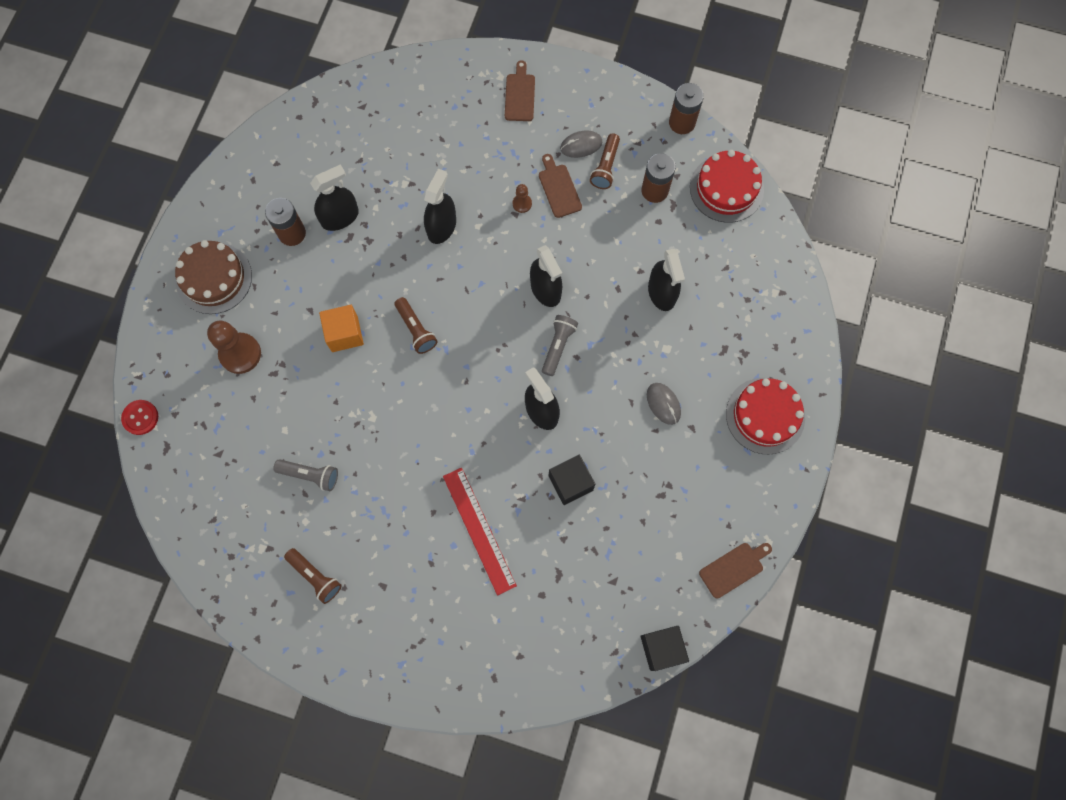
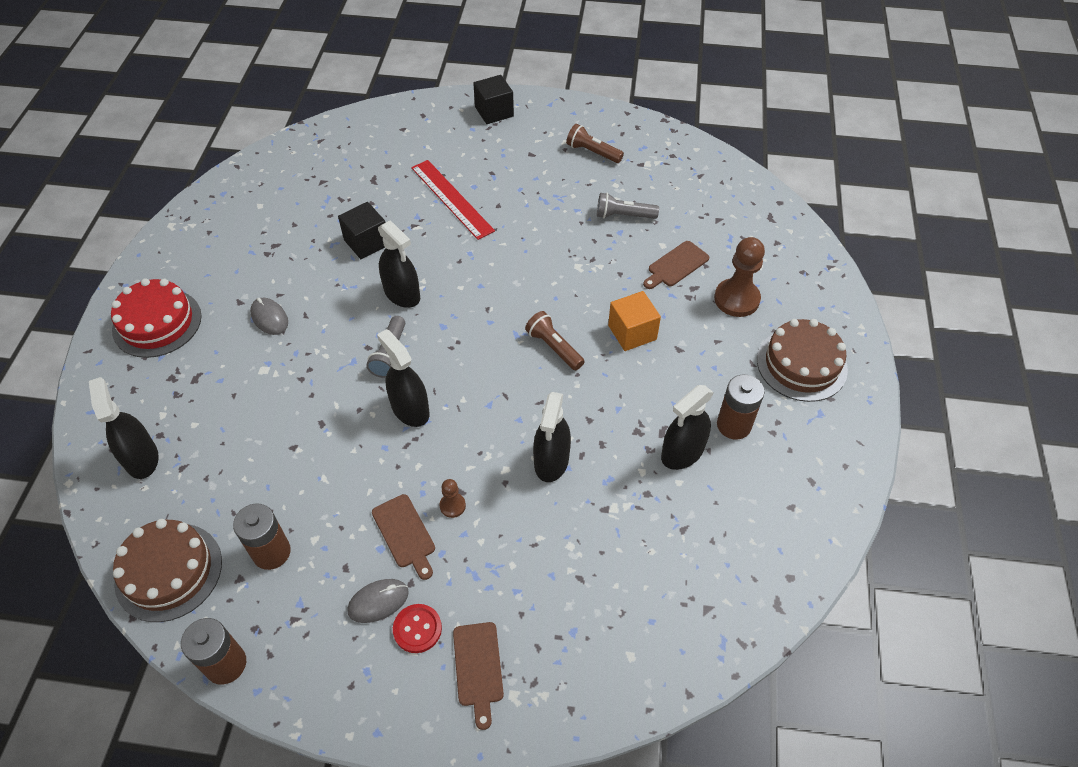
camera: 170 degrees right, 20 degrees down
(140, 417) = (808, 235): red button -> red button (417, 629)
(606, 167) = (341, 575): brown flashlight -> none
(661, 292) = (267, 426): black spray bottle -> black spray bottle (141, 458)
(662, 648) = (278, 147): black cube -> black cube (494, 112)
(726, 188) = (168, 571): red cake -> brown cake
(734, 568) = (207, 203): brown cutting board -> brown cutting board (676, 265)

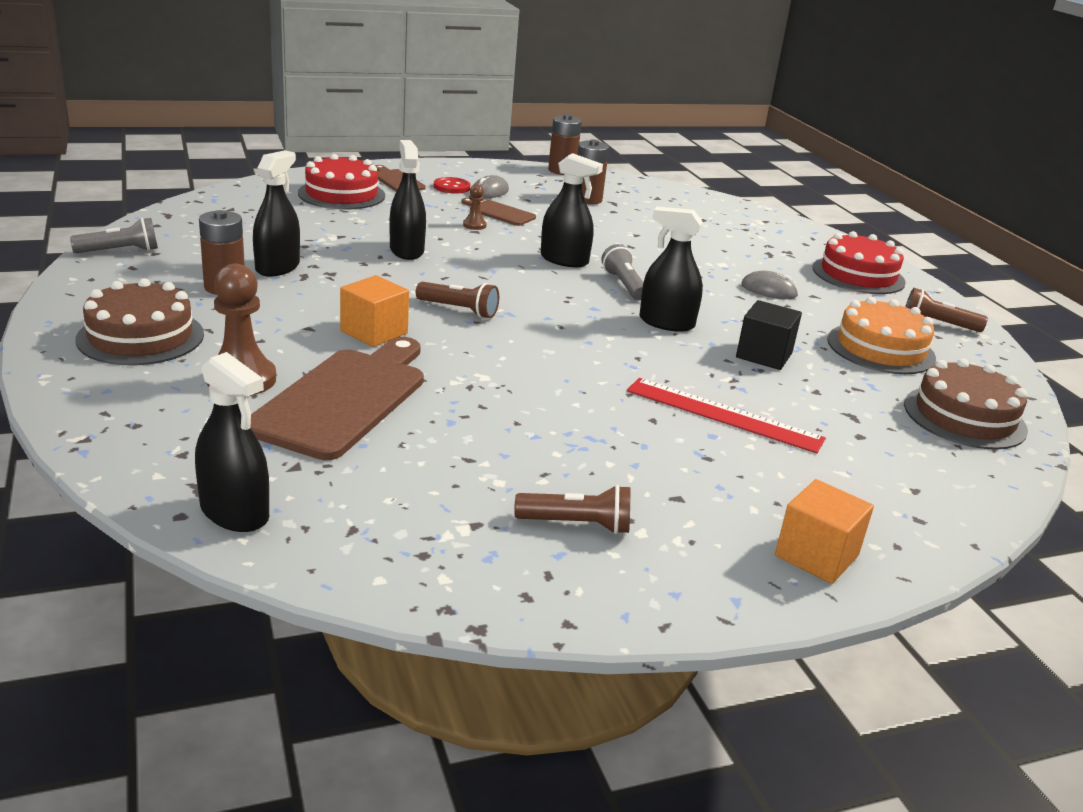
camera: 150 degrees right, 25 degrees down
(141, 458) = (739, 219): black spray bottle -> black spray bottle (234, 512)
(168, 571) = (644, 189): brown cake -> brown cake (964, 417)
(188, 244) = (937, 324): none -> brown flashlight
(272, 229) = (880, 348): none -> orange cake
(494, 112) = (816, 555): black cube -> orange cube
(566, 630) = (341, 194): none -> red cake
(623, 216) = (457, 441): grey flashlight -> grey flashlight (120, 251)
(676, 265) = (344, 399): brown cutting board -> brown cutting board, size x2.03

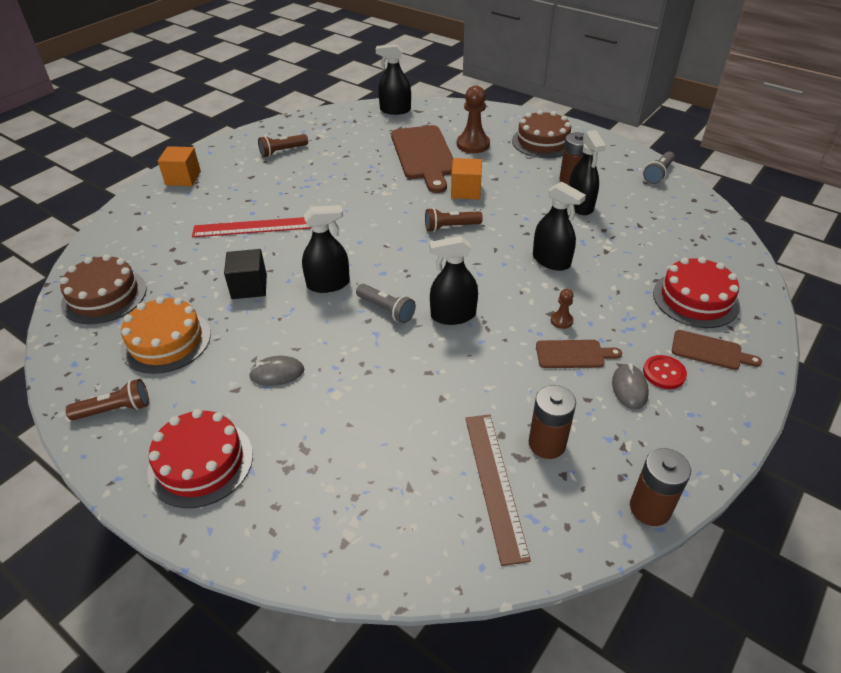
camera: 150 degrees right, 15 degrees up
(644, 203) = (494, 484): none -> brown ruler

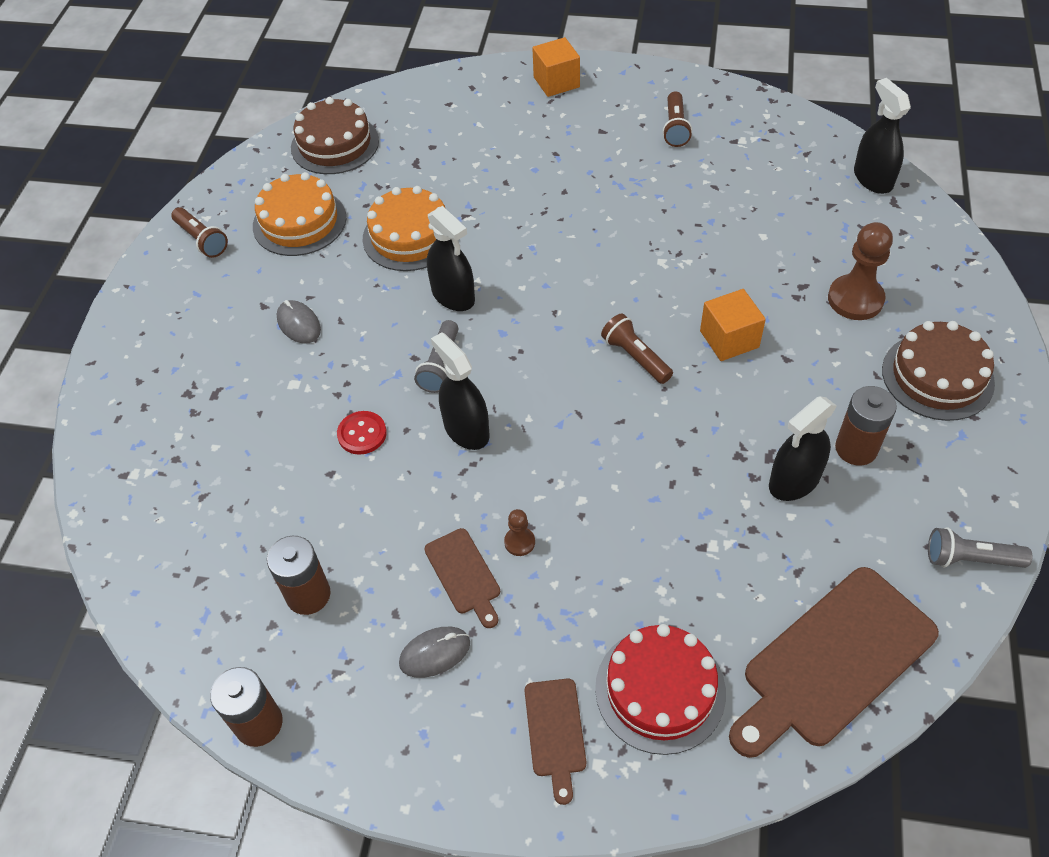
camera: 65 degrees right, 10 degrees up
(201, 462) = (169, 330): red cake -> none
(249, 287) = (410, 236): black cube -> orange cake
(252, 227) = (509, 184): red ruler -> none
(282, 151) = (675, 128): brown flashlight -> brown flashlight turned 120 degrees counterclockwise
(423, 155) = (780, 260): brown cutting board -> brown cutting board (833, 660)
(494, 484) = (235, 566): brown ruler -> none
(551, 260) = (636, 490): black spray bottle -> none
(664, 373) = (482, 685): red button -> red button (362, 434)

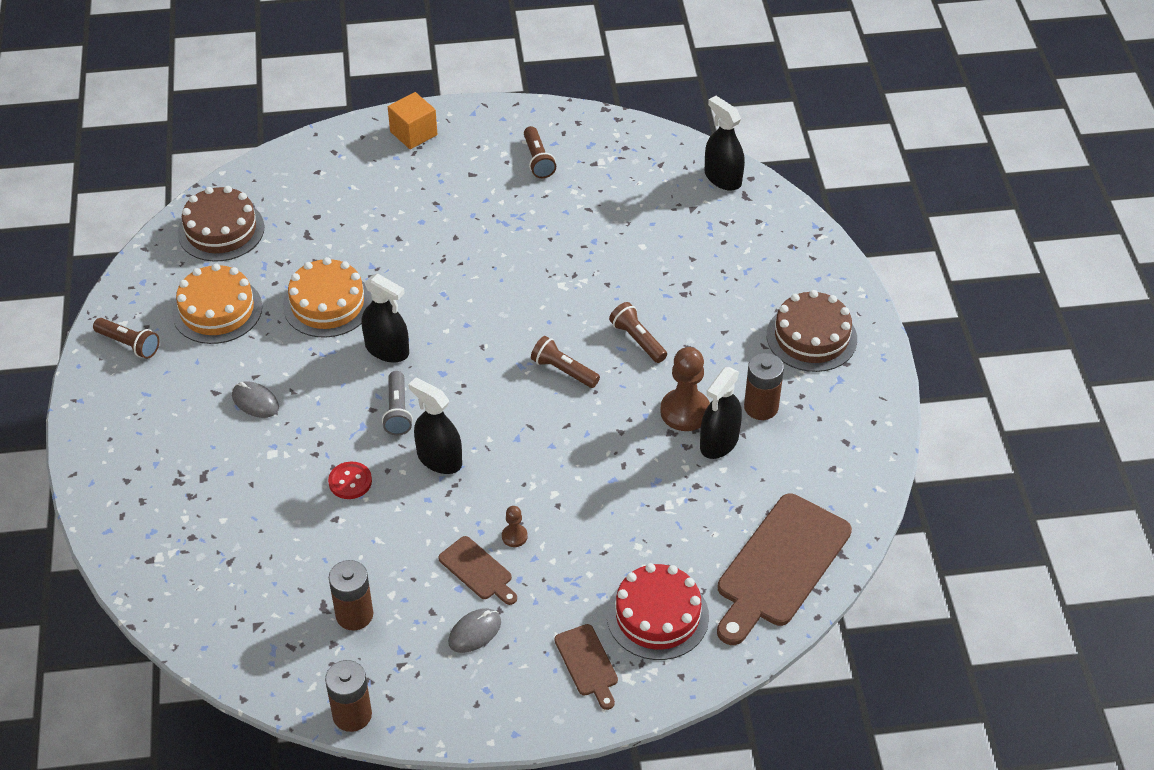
camera: 20 degrees left, 5 degrees down
(729, 339) = (637, 340): orange cube -> brown flashlight
(855, 299) = (732, 286): brown pawn -> brown pawn (685, 411)
(970, 559) = (864, 471): grey flashlight -> none

